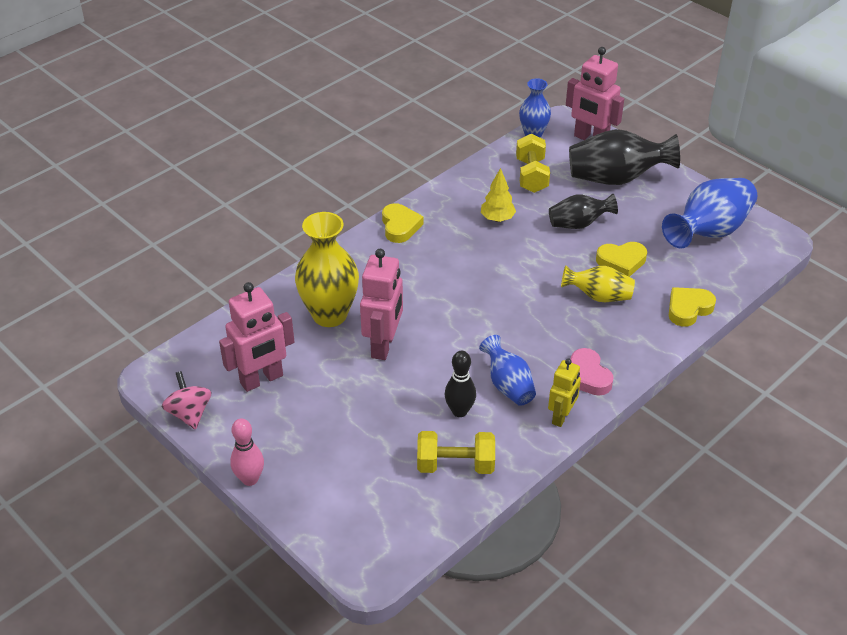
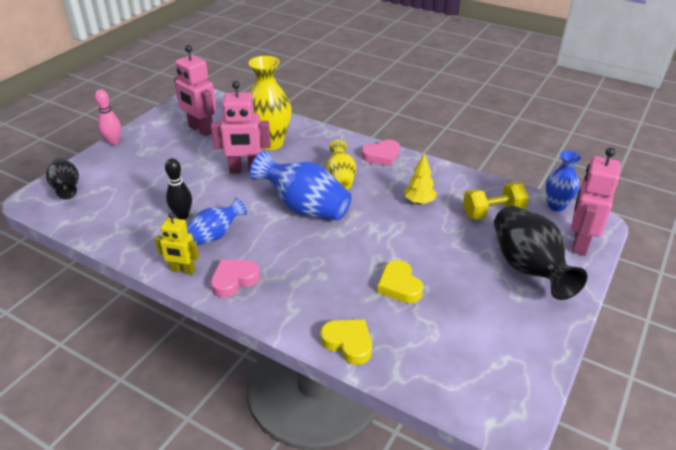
camera: 75 degrees right, 5 degrees down
(189, 413) = (167, 112): pink spinning top -> none
(400, 226) = (381, 156): yellow heart -> pink heart
(455, 465) = (126, 221): yellow dumbbell -> none
(578, 224) = (440, 250): black vase -> black vase (66, 188)
(598, 296) = (342, 275): yellow vase -> yellow vase (341, 178)
(708, 232) = (484, 350): blue vase -> blue vase (304, 208)

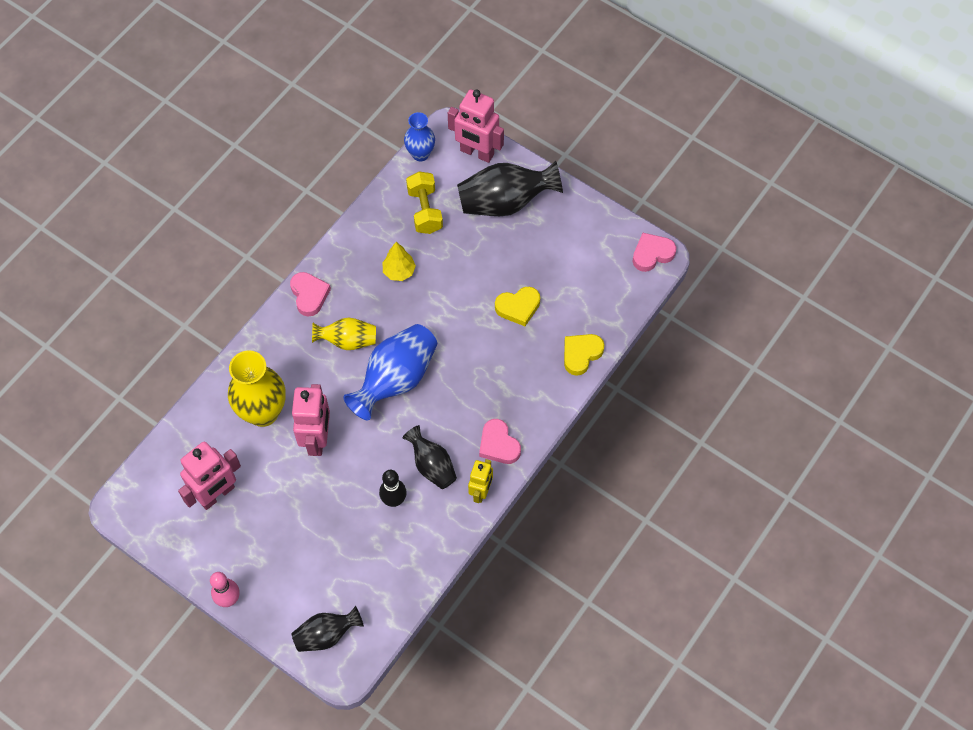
camera: 85 degrees left, 25 degrees up
(215, 236) = (432, 465): blue vase -> black vase
(511, 412) = (652, 254): none -> pink heart

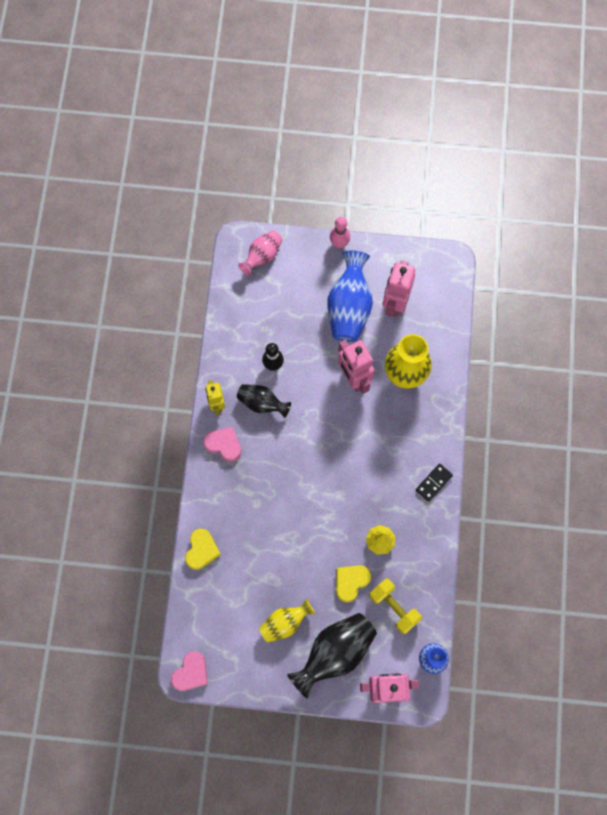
camera: 150 degrees right, 10 degrees up
(309, 295) = (433, 483): pink heart -> black domino
(326, 635) = (262, 256): black vase -> pink vase
(347, 341) = (381, 462): yellow vase -> yellow vase (285, 623)
(395, 379) = (327, 452): blue vase -> blue vase (349, 307)
(518, 307) = (271, 563): yellow heart -> yellow heart (351, 582)

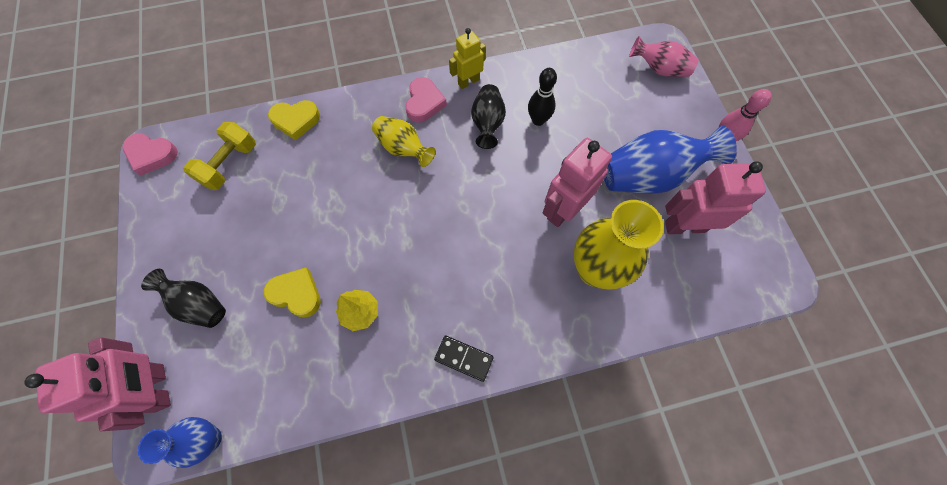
camera: 70 degrees right, 5 degrees down
(285, 623) = (227, 233): yellow vase -> yellow vase (403, 148)
(334, 652) = (199, 304): black vase -> black vase, size x0.60
(394, 607) = (274, 361): yellow dumbbell -> yellow dumbbell (229, 164)

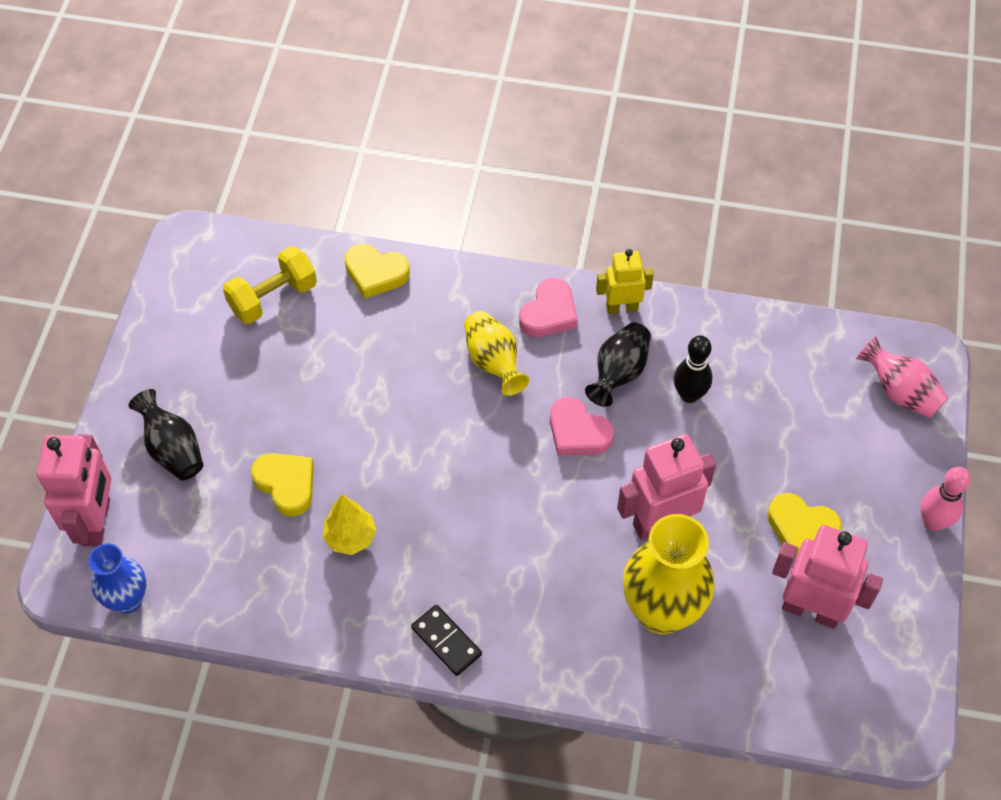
camera: 25 degrees right, 10 degrees down
(152, 155) = (187, 250): pink heart -> pink heart (578, 432)
(649, 176) = (801, 527): blue vase -> yellow heart

